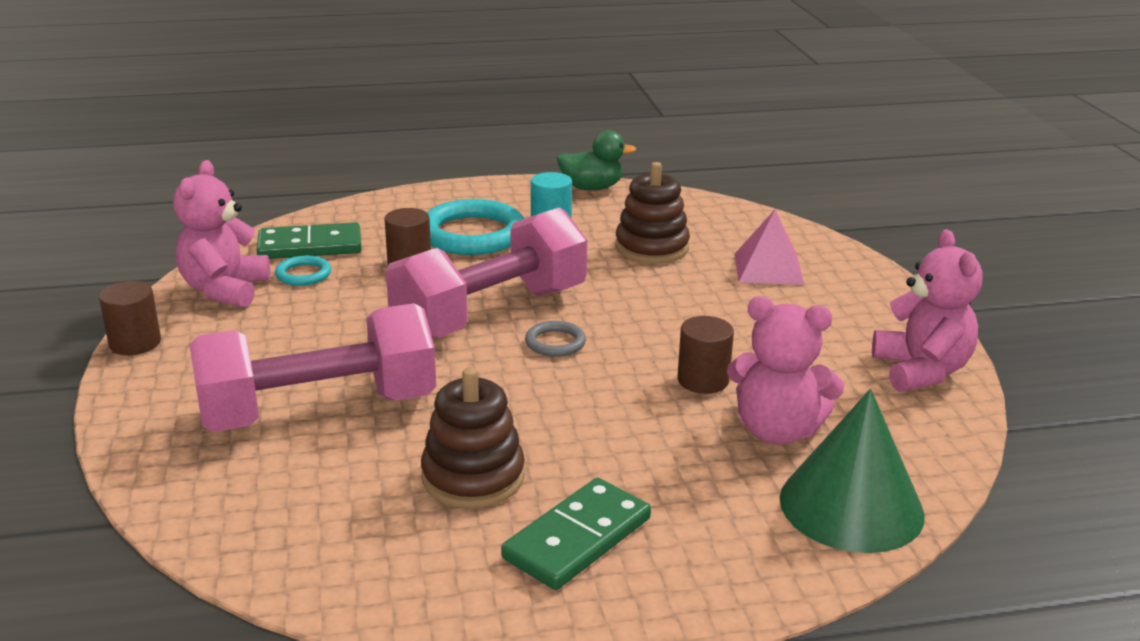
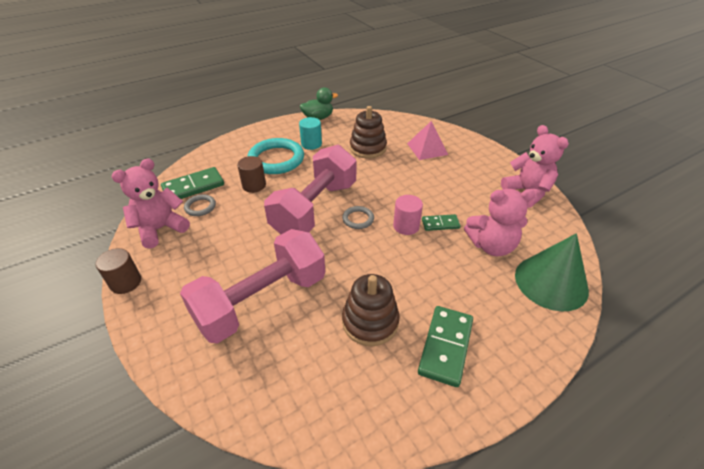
camera: 20 degrees left, 15 degrees up
(225, 290) = (160, 229): pink teddy bear -> pink teddy bear turned 60 degrees clockwise
(303, 274) = (200, 207): turquoise ring -> grey ring
(635, 370) = (406, 226): none -> pink cylinder
(703, 380) = (440, 224): brown cylinder -> green domino

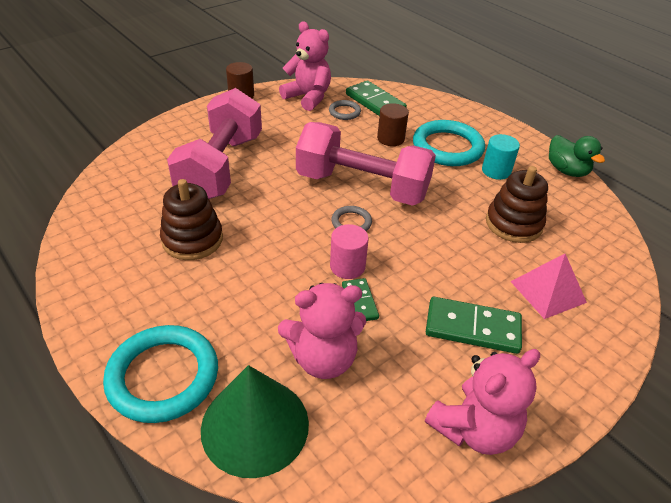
camera: 80 degrees right, 0 degrees up
(262, 301) = (221, 167): pink dumbbell -> pink dumbbell turned 60 degrees clockwise
(445, 346) = (156, 299): green domino -> green domino (472, 327)
(491, 246) = (323, 358): pink teddy bear -> pink teddy bear turned 90 degrees counterclockwise
(524, 336) = (163, 376): none -> turquoise ring

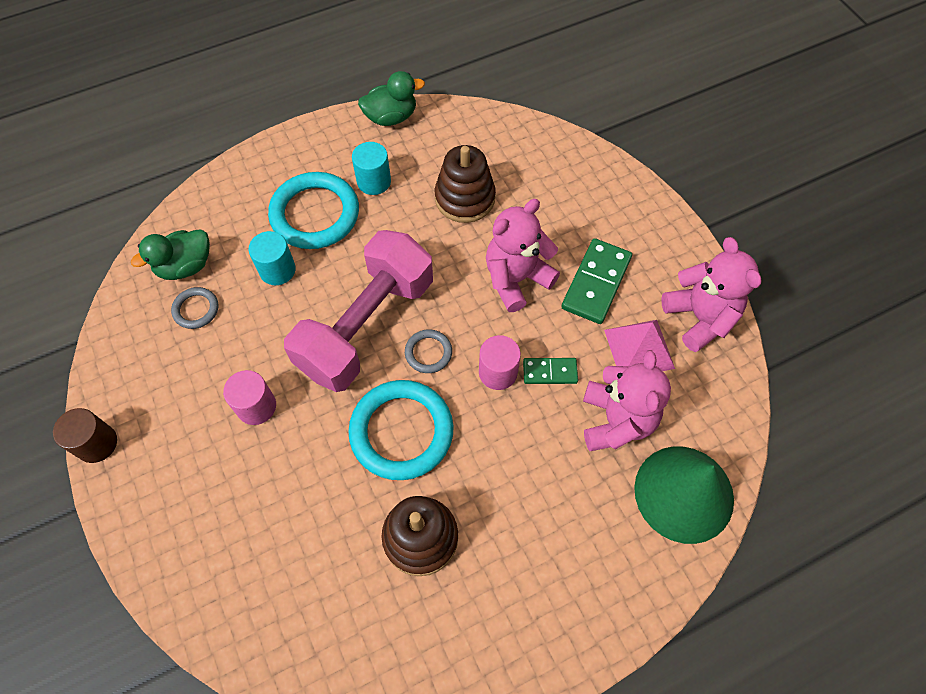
camera: 75 degrees left, 20 degrees up
(163, 376) = (621, 577): turquoise ring -> turquoise ring (401, 432)
(221, 167) = (279, 490): pink dumbbell -> none
(281, 147) = (256, 406): none -> pink cylinder
(308, 97) = (139, 349): pink teddy bear -> pink teddy bear (516, 279)
(375, 102) = (185, 266): green domino -> green duck
(390, 139) = (277, 270): brown cylinder -> turquoise cylinder
(547, 291) = (562, 207): pink pyramid -> pink pyramid (639, 349)

